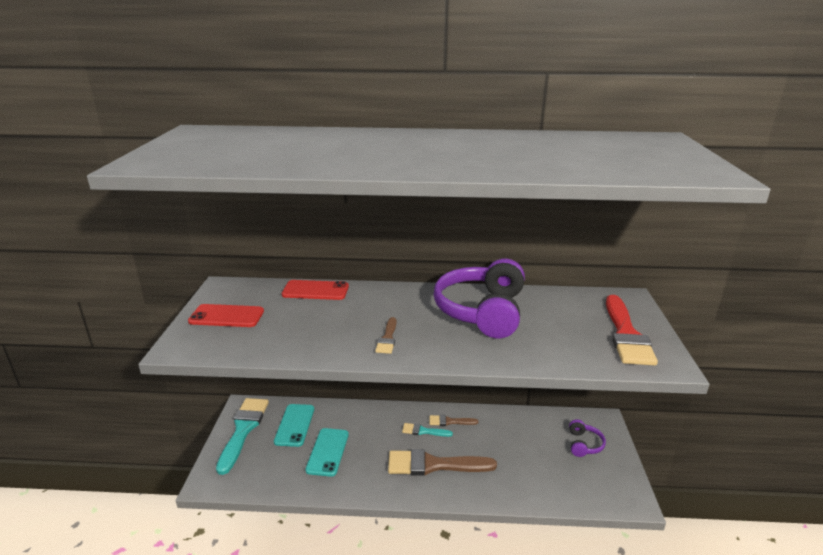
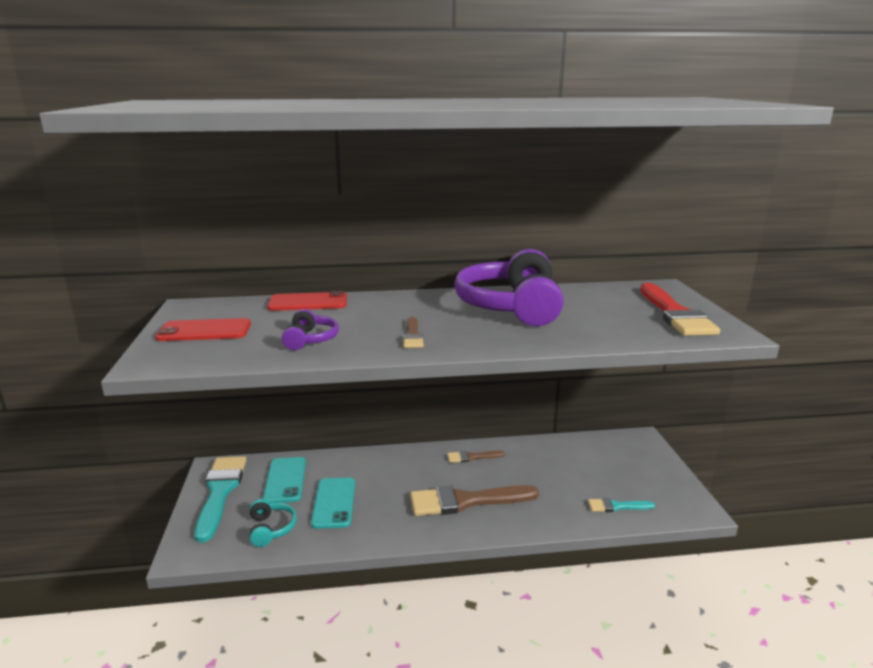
camera: 10 degrees left, 5 degrees down
(274, 469) = (271, 529): none -> turquoise headphones
(423, 431) = (444, 469): turquoise brush -> turquoise brush (616, 506)
(584, 444) = (627, 463): purple headphones -> purple headphones (310, 339)

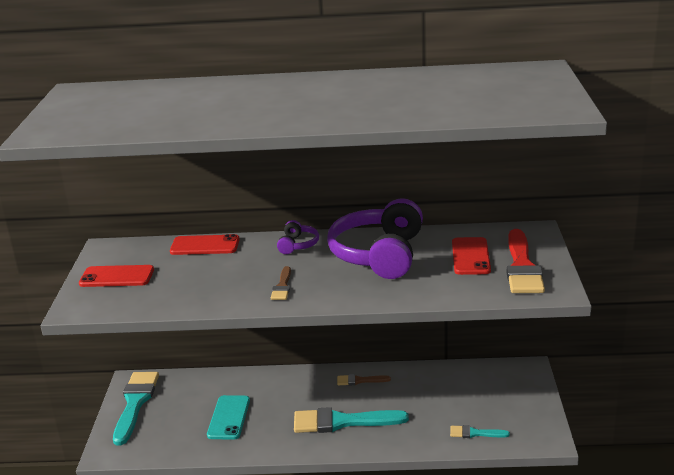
camera: 10 degrees right, 5 degrees up
(271, 529) = (174, 437): turquoise headphones -> none
(285, 480) = (190, 395): turquoise phone -> none
(310, 339) = (199, 288): purple headphones -> purple headphones (298, 245)
(466, 501) = (342, 422): brown brush -> turquoise brush
(612, 307) = (470, 256): none -> red phone

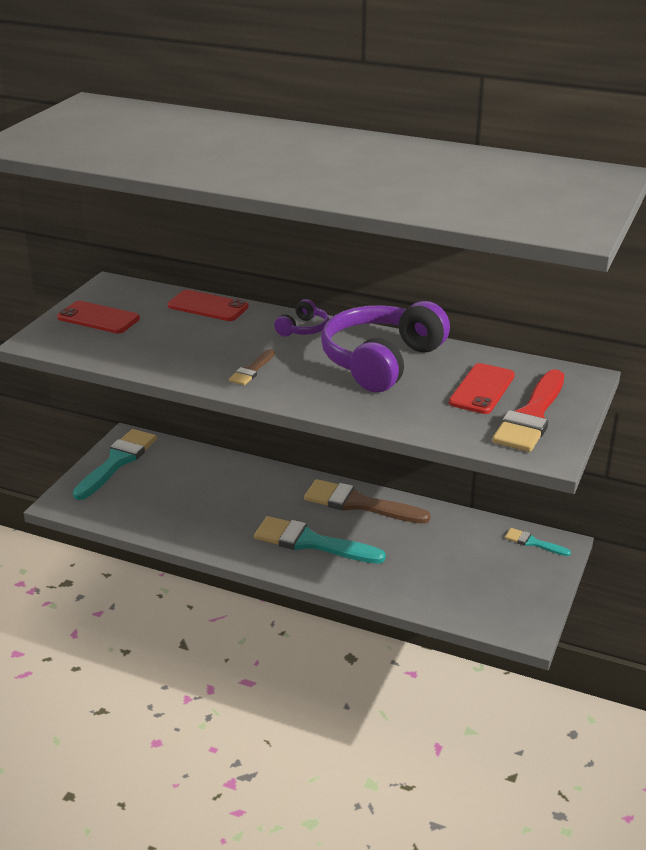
camera: 20 degrees right, 5 degrees up
(228, 417) = (198, 503): turquoise phone -> none
(359, 380) = (359, 504): brown brush -> brown brush, size x2.01
(475, 433) = (447, 598): turquoise brush -> turquoise brush (533, 543)

